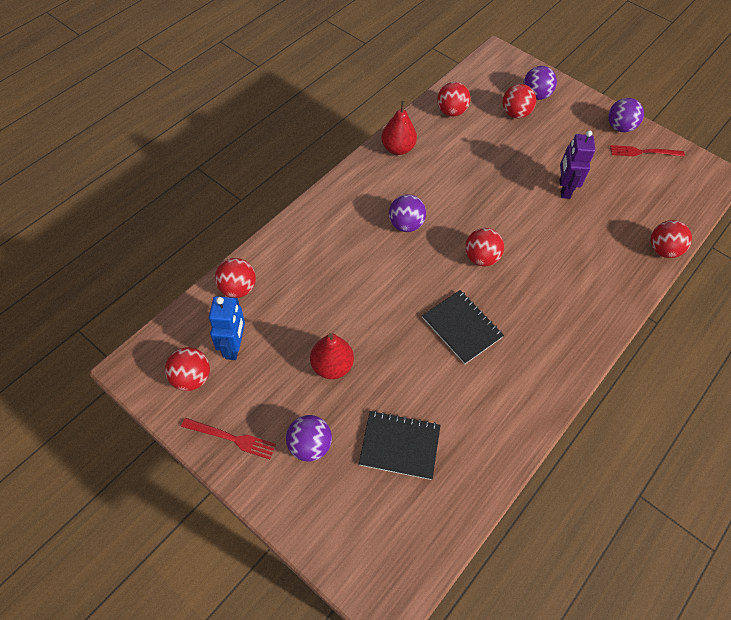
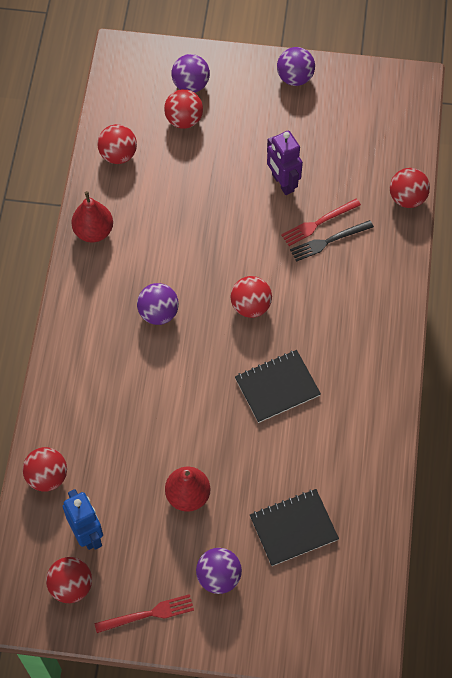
camera: 30 degrees left, 5 degrees up
(462, 327) = (277, 387): black notebook -> black notebook turned 45 degrees counterclockwise
(576, 246) = (329, 241): none -> black fork
(643, 152) = (333, 95): red fork -> red fork (318, 223)

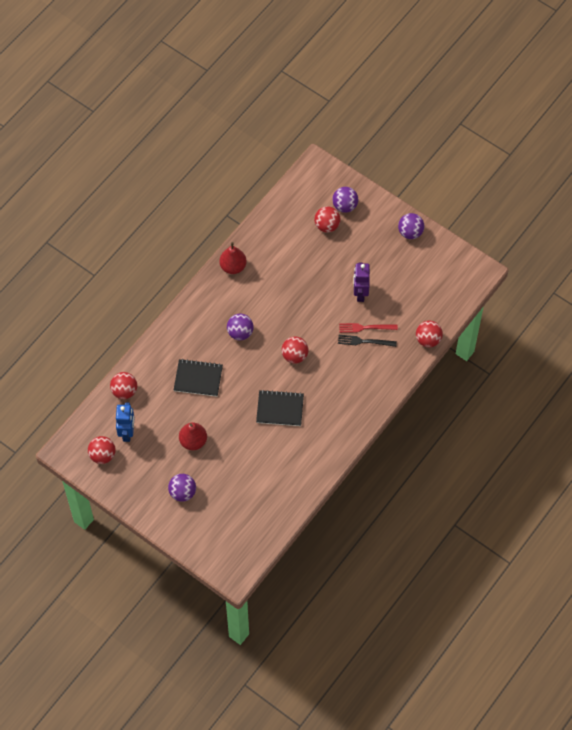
camera: 30 degrees right, 0 degrees up
(118, 155) = (275, 228): red ball -> none
(148, 614) = (133, 491): red fork -> none
(293, 528) = (239, 489): black notebook -> black notebook (198, 378)

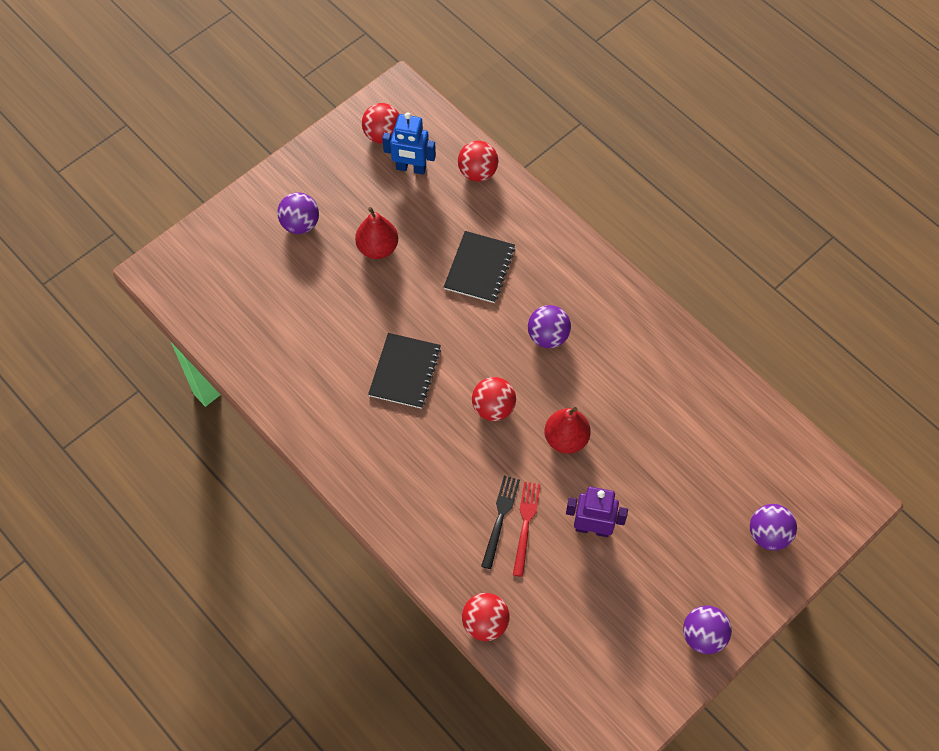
camera: 100 degrees right, 0 degrees up
(233, 266) = (669, 343): red pear -> red pear (566, 439)
(327, 226) = (731, 498): red ball -> none

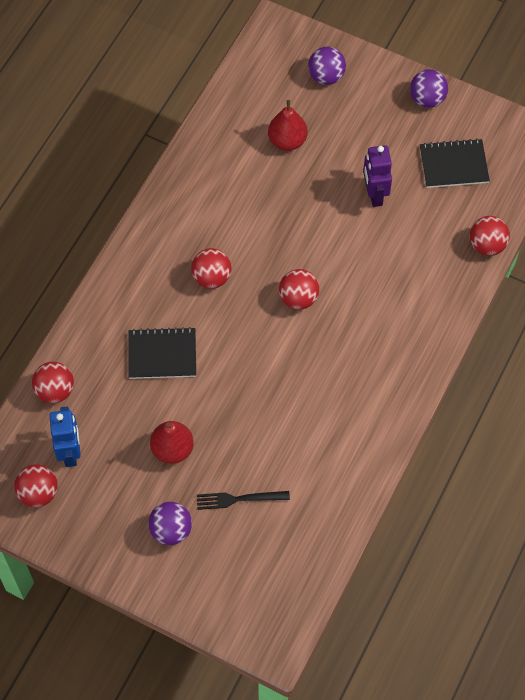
camera: 110 degrees left, 0 degrees up
(405, 372) = (292, 380): black notebook -> black notebook (453, 165)
(500, 518) = (395, 262): black fork -> black fork (239, 499)
(525, 525) = (393, 242): red fork -> none
(548, 336) = (211, 278): purple ball -> red ball
(566, 439) = (304, 235): red pear -> red pear (287, 141)

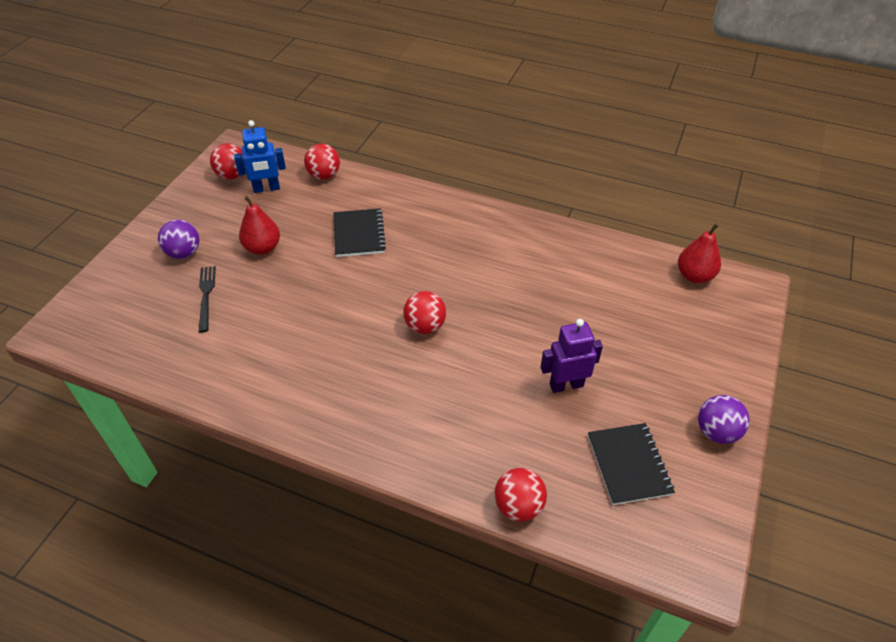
camera: 85 degrees right, 15 degrees down
(211, 278) = (442, 260): red ball -> none
(287, 141) = (614, 306): red pear -> red pear (694, 276)
(326, 76) = (710, 333): purple ball -> none

